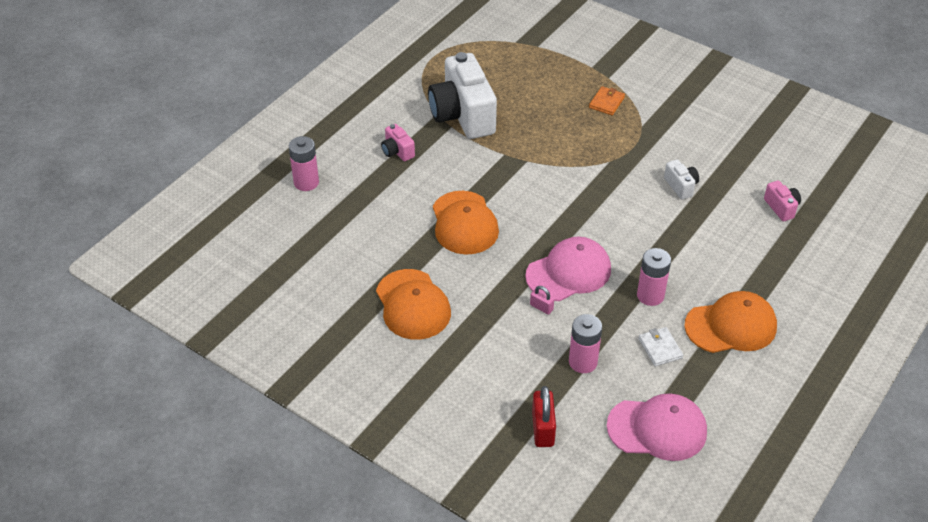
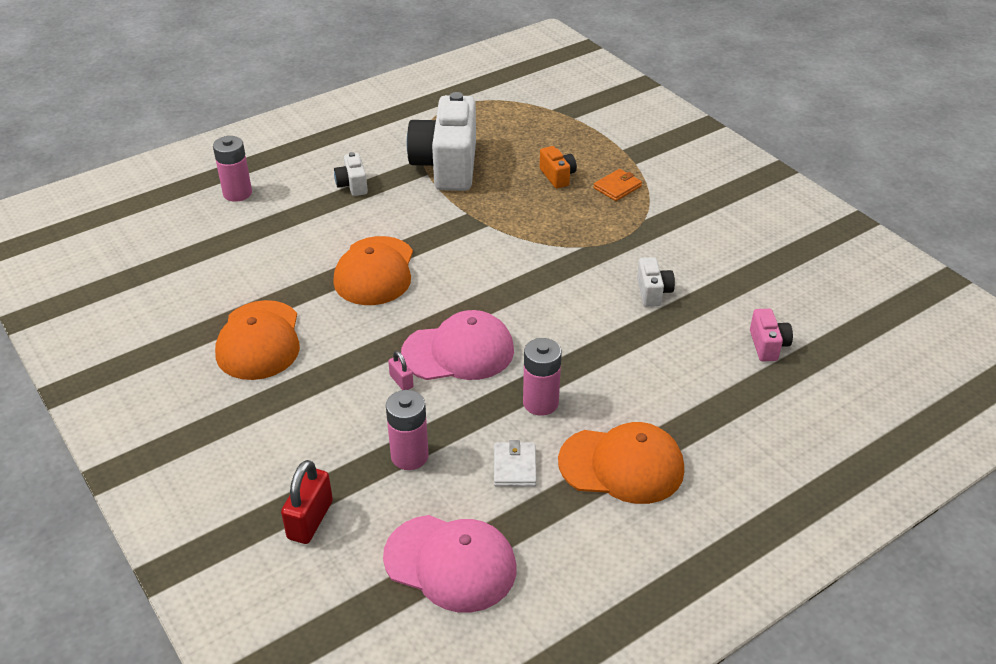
camera: 20 degrees right, 5 degrees down
(397, 151) = (352, 185): pink camera -> white camera
(555, 104) = (557, 176): none -> orange camera

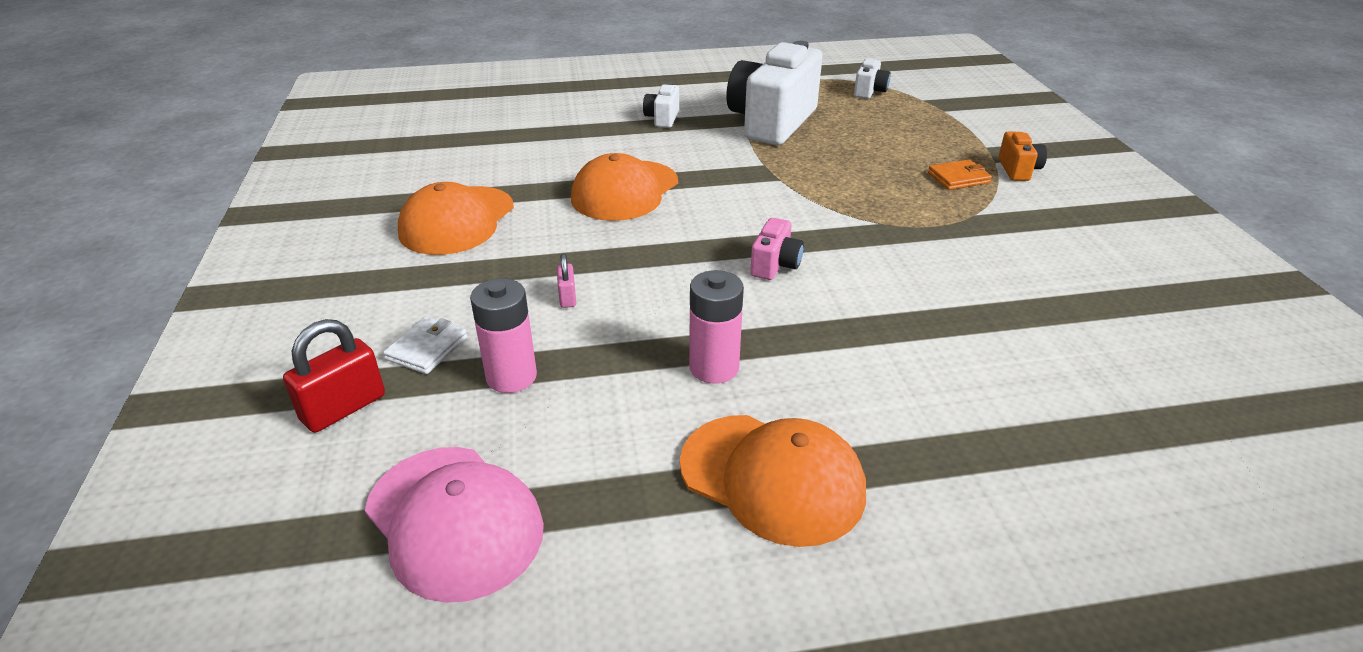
camera: 25 degrees right, 5 degrees down
(237, 193) = (548, 103): pink battery -> none
(458, 352) = (655, 286): pink cap -> none
(514, 467) = (627, 431): white wallet -> white wallet (427, 348)
(557, 176) = (891, 154): orange camera -> orange camera (1018, 170)
(653, 292) = (942, 289): white camera -> white camera (869, 91)
(768, 345) = (1082, 392): pink camera -> pink camera (775, 265)

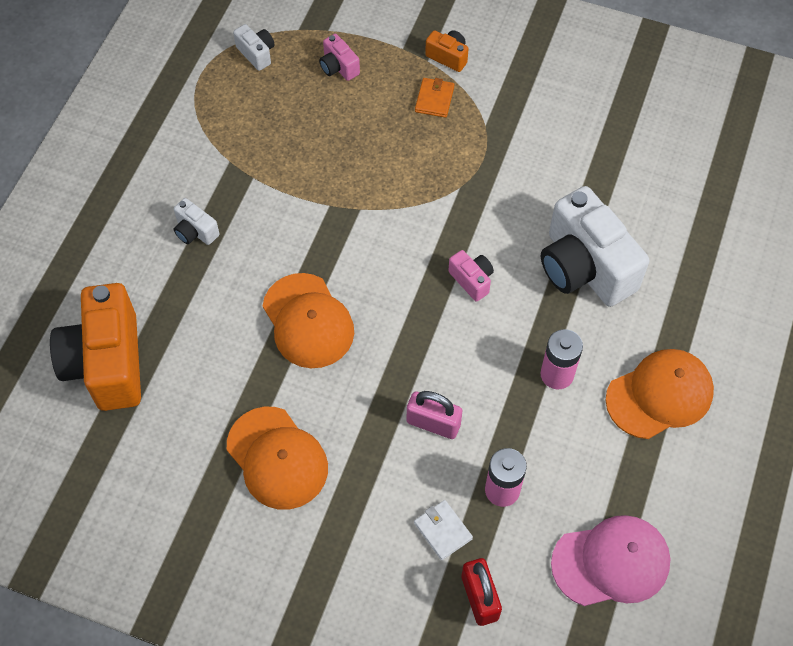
camera: 60 degrees left, 25 degrees up
(499, 123) = (107, 363): none -> orange camera
(567, 297) = (433, 423): pink padlock -> pink padlock, size x1.81
(772, 122) = (262, 157): white camera -> white camera (584, 267)
(914, 125) = (338, 67): none -> pink camera

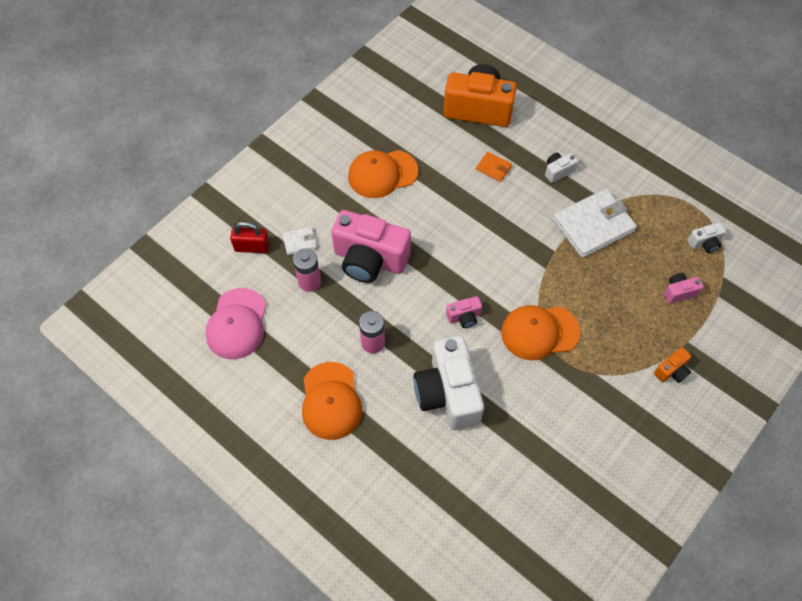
camera: 110 degrees right, 0 degrees up
(272, 172) = (593, 225): none -> white wallet
(308, 321) = (468, 214): orange cap -> orange cap (539, 332)
(433, 423) = (369, 259): pink padlock -> pink camera
(434, 99) = (631, 347): orange wallet -> orange wallet (493, 168)
(584, 267) = (448, 394): white camera -> white camera turned 90 degrees counterclockwise

